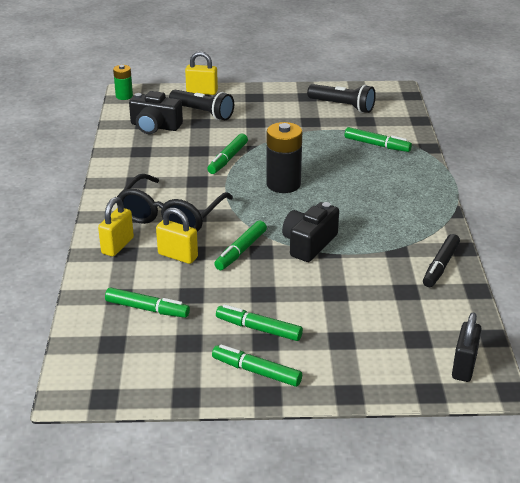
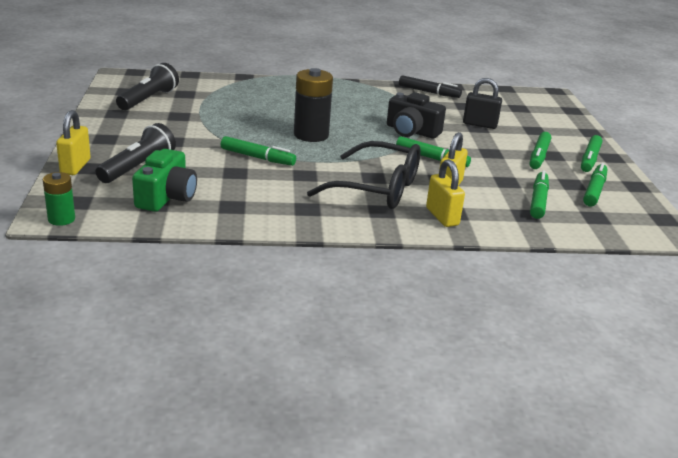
camera: 95 degrees left, 5 degrees down
(117, 246) = (442, 217): yellow padlock -> yellow padlock turned 45 degrees clockwise
(155, 126) = (166, 197): black camera -> green camera
(377, 145) = (237, 93): green marker -> green marker (594, 191)
(464, 367) = (541, 99): black padlock -> black padlock (479, 124)

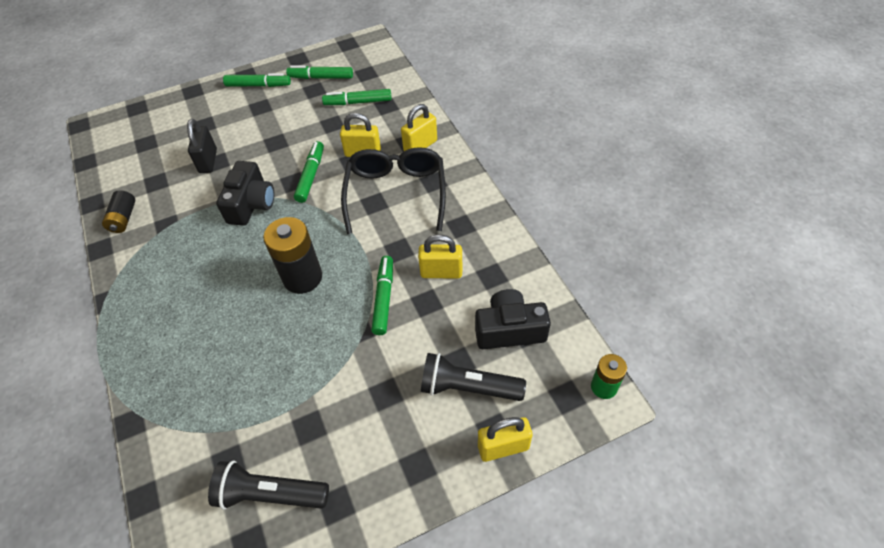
camera: 105 degrees left, 25 degrees up
(166, 197) = (509, 330): green camera -> black camera
(260, 185) = (441, 272): none -> yellow padlock
(429, 92) = (123, 218): black marker -> black battery
(539, 156) = (268, 113): green marker -> none

